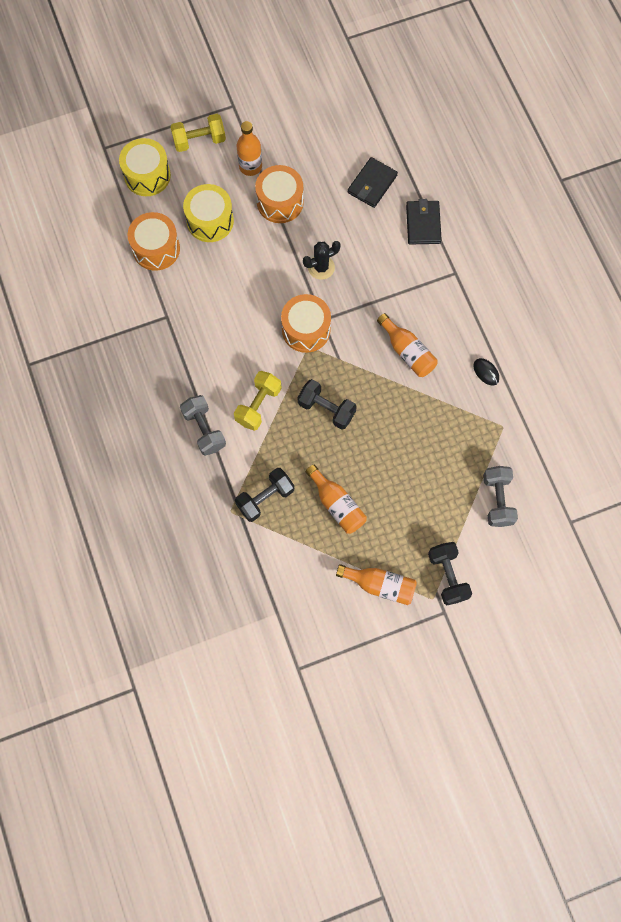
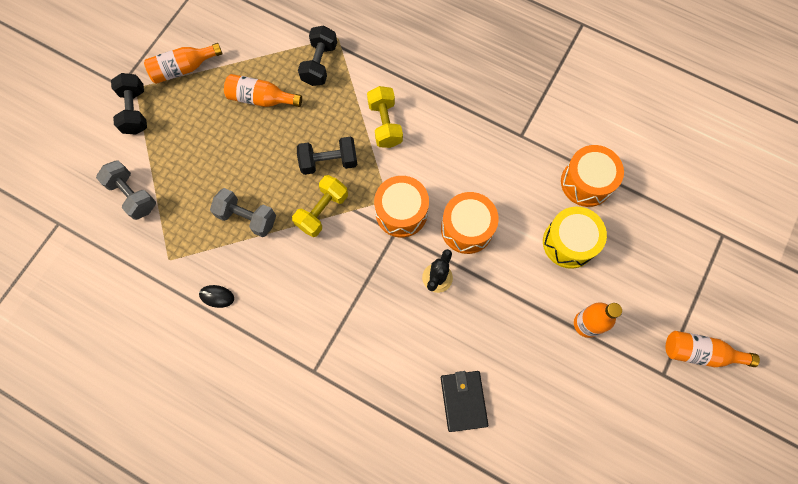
camera: 140 degrees right, 0 degrees up
(147, 175) = (661, 240): yellow drum -> none
(199, 140) = (655, 311): yellow dumbbell -> yellow dumbbell (322, 211)
(204, 429) = (409, 76): grey dumbbell -> grey dumbbell (247, 217)
(280, 202) = (528, 310): orange drum -> orange drum (467, 228)
(407, 352) = (300, 261): orange bottle -> orange bottle (699, 352)
(423, 224) = (382, 398): black wallet -> none
(447, 576) = (135, 111): black dumbbell -> black dumbbell turned 45 degrees clockwise

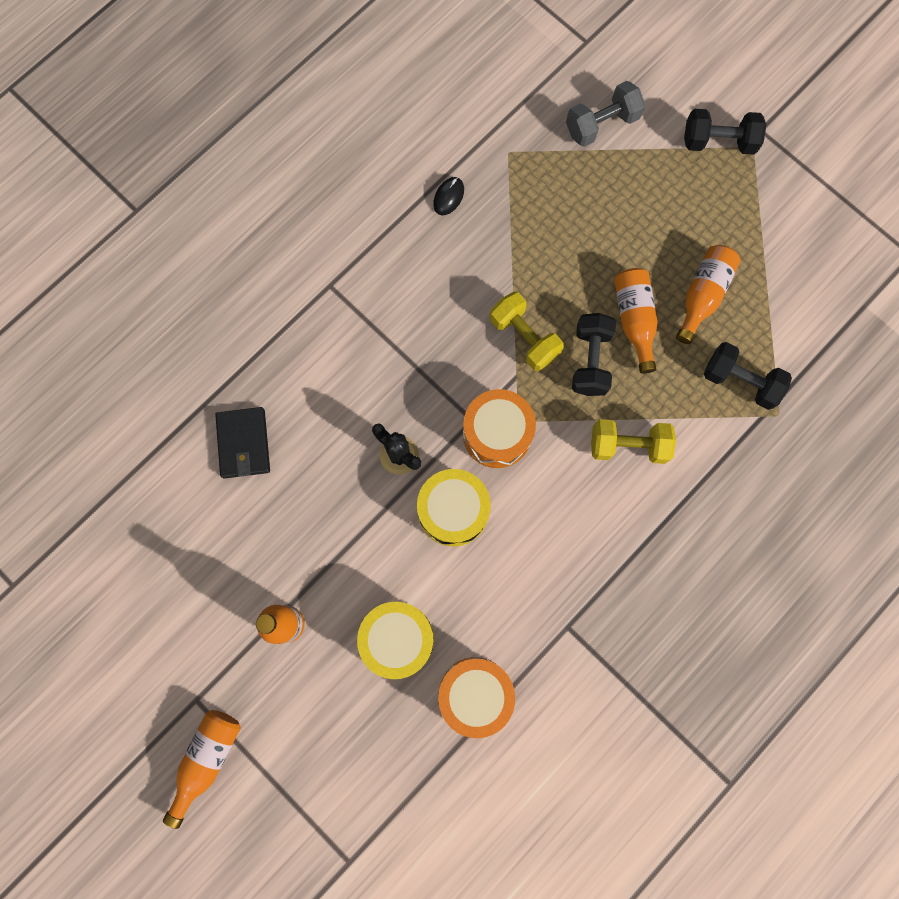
camera: 105 degrees right, 5 degrees up
(183, 69) = (769, 208): orange bottle -> orange bottle (634, 320)
(247, 217) = (539, 248): grey dumbbell -> none
(463, 400) = (244, 444): black wallet -> black wallet turned 75 degrees clockwise
(467, 228) = (453, 511): orange drum -> yellow drum

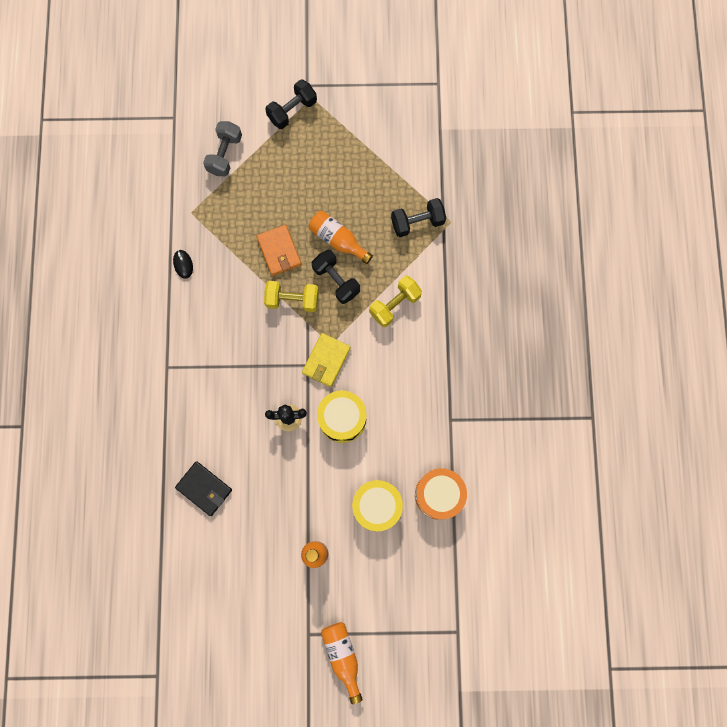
camera: 45 degrees left, 0 degrees up
(497, 434) = (326, 360): orange drum -> yellow wallet
(560, 274) = (279, 251): none -> orange wallet
(702, 295) = (359, 196): orange bottle -> none

